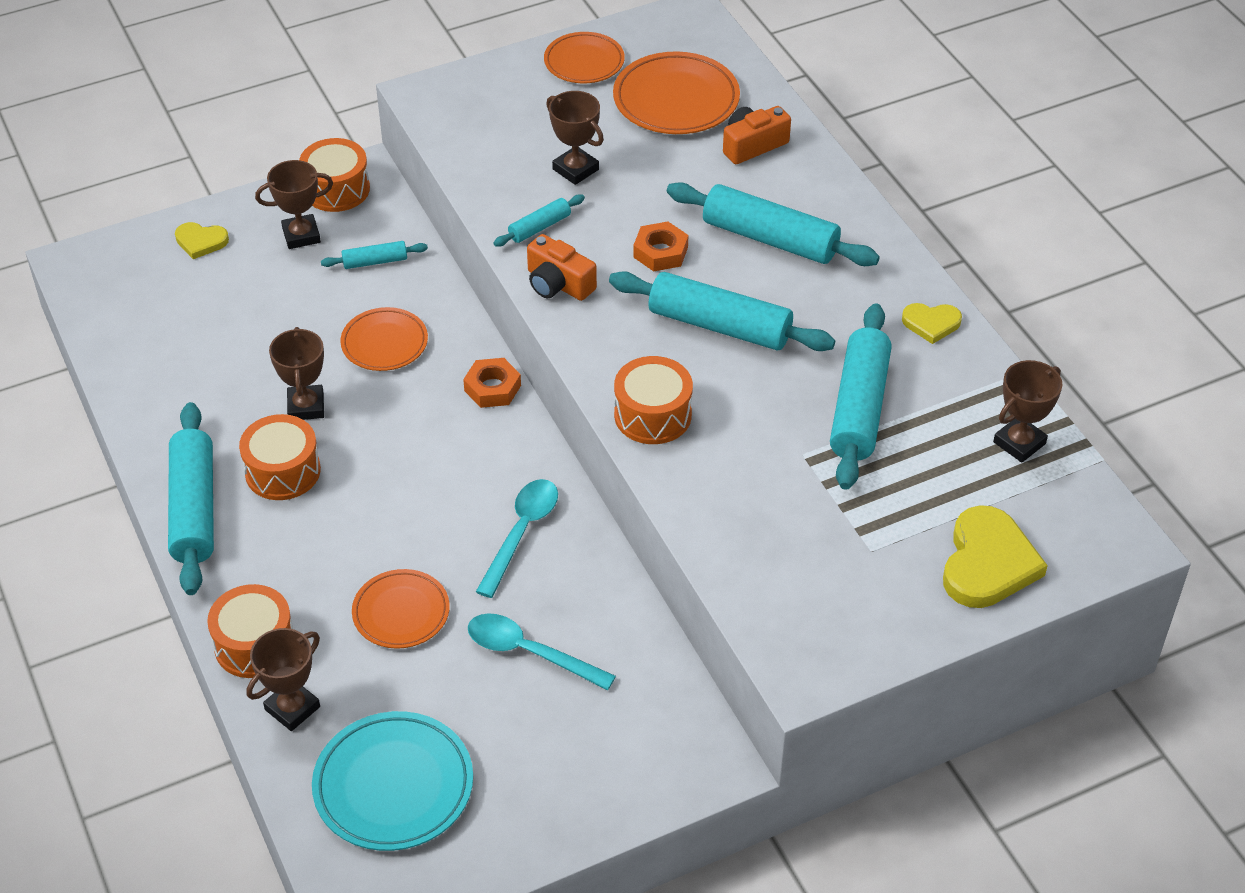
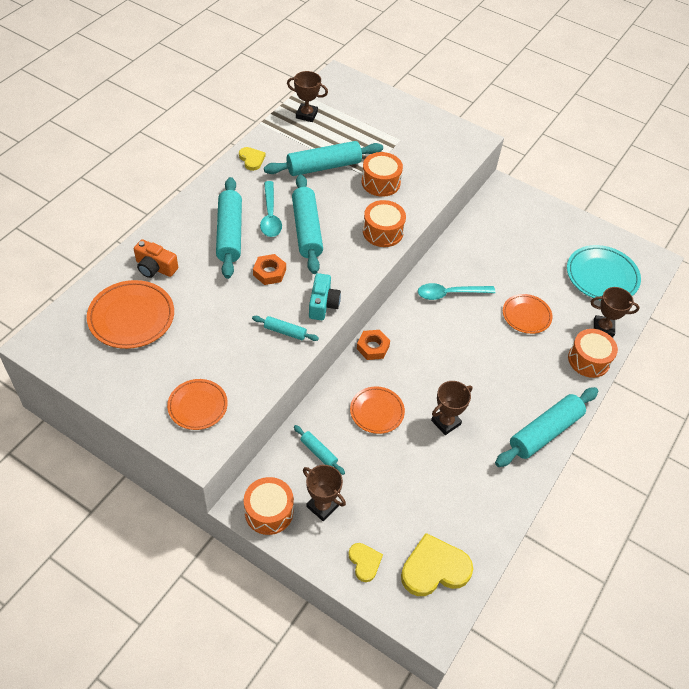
camera: 125 degrees left, 5 degrees up
(283, 471) = (492, 407): orange drum -> orange drum (380, 182)
(529, 652) = (506, 262): turquoise spoon -> turquoise spoon (270, 216)
(558, 283) = (323, 304): orange camera -> turquoise camera
(575, 169) = (225, 337): brown trophy -> none
(584, 62) = (117, 379): orange plate -> orange plate (197, 406)
(988, 563) = (379, 107): yellow heart -> yellow heart (434, 568)

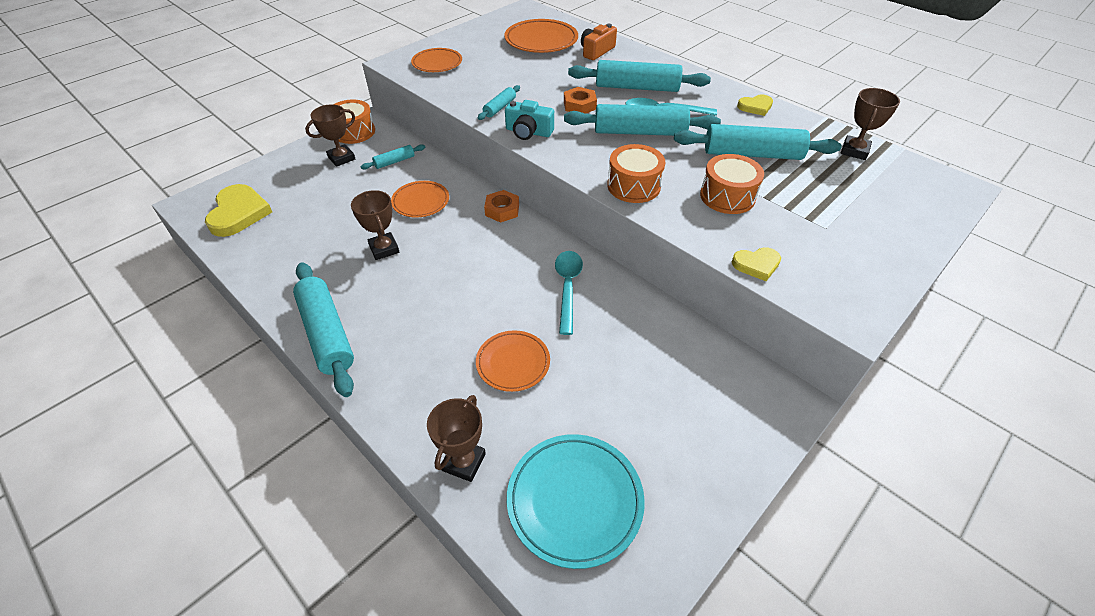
camera: 105 degrees right, 5 degrees down
(323, 166) = (752, 154): turquoise rolling pin -> turquoise rolling pin turned 75 degrees counterclockwise
(364, 562) = (276, 174): yellow heart -> yellow heart (756, 265)
(588, 360) = (412, 420): orange drum -> none

